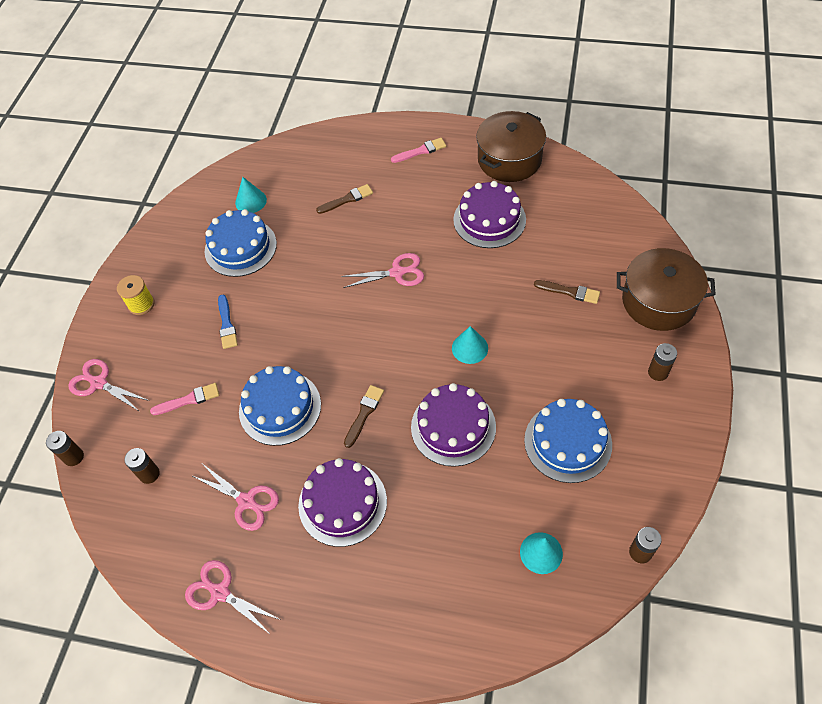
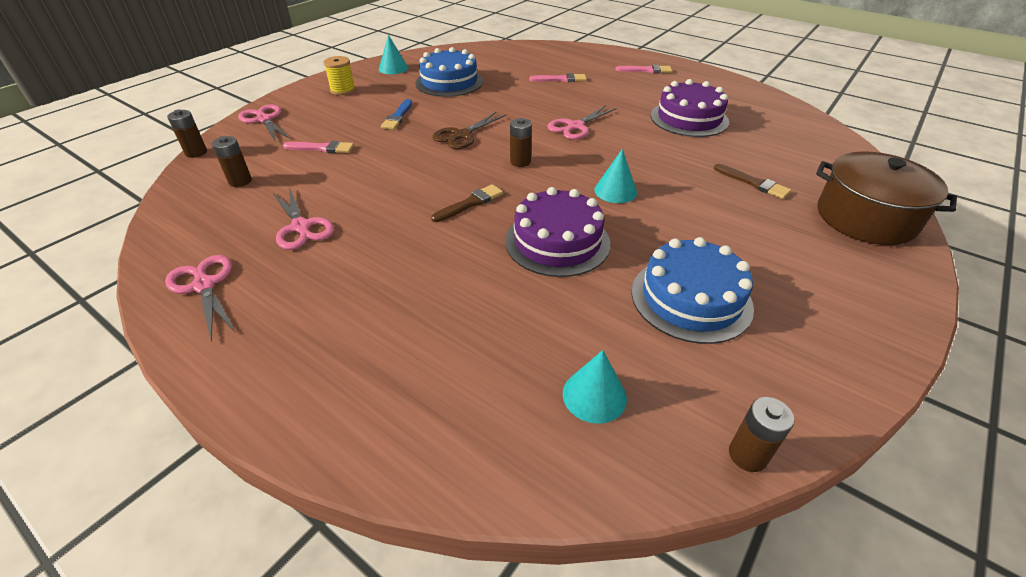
camera: 20 degrees right, 15 degrees down
(251, 201) = (479, 63): turquoise cone -> turquoise cone (393, 68)
(280, 407) = (394, 176): blue cake -> none
(304, 328) = (462, 135): none -> brown scissors
(342, 503) = (391, 260): purple cake -> none
(347, 199) = (561, 79): brown brush -> pink brush
(397, 272) = (575, 127): pink scissors -> pink scissors turned 120 degrees clockwise
(509, 159) = (730, 91): brown pot -> none
(658, 372) = (844, 275): brown battery -> brown battery (520, 162)

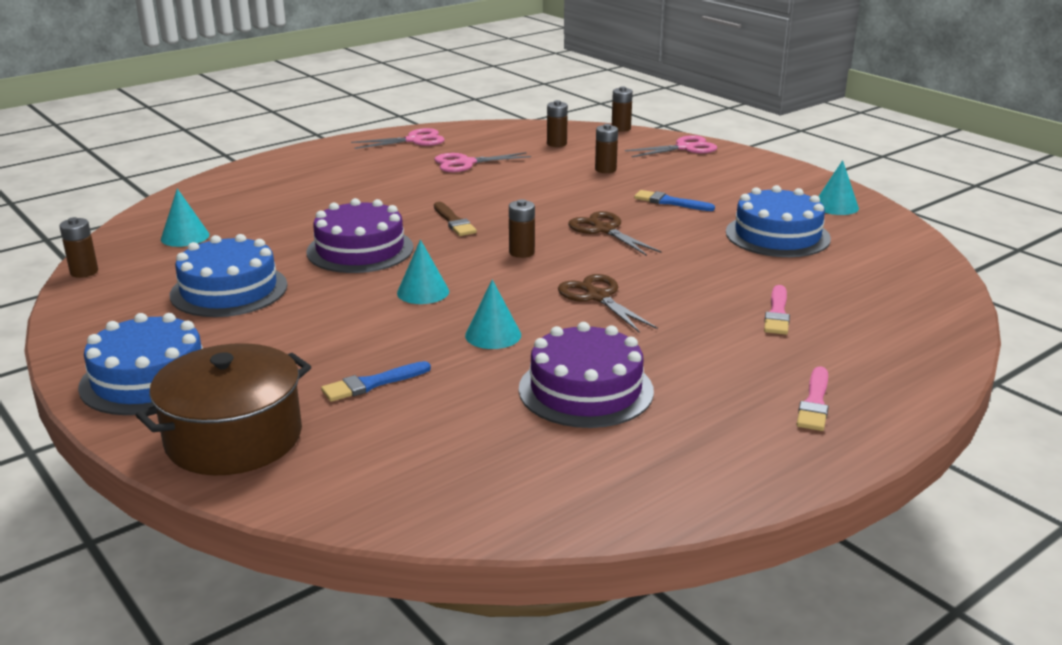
camera: 105 degrees right, 15 degrees down
(322, 148) = (605, 169): pink brush -> brown battery
(343, 90) = (759, 179): yellow spool -> none
(575, 127) = (597, 297): pink scissors -> brown scissors
(655, 153) = (493, 335): none -> turquoise cone
(753, 183) = (372, 384): brown brush -> blue brush
(859, 286) = (149, 378): none -> blue cake

